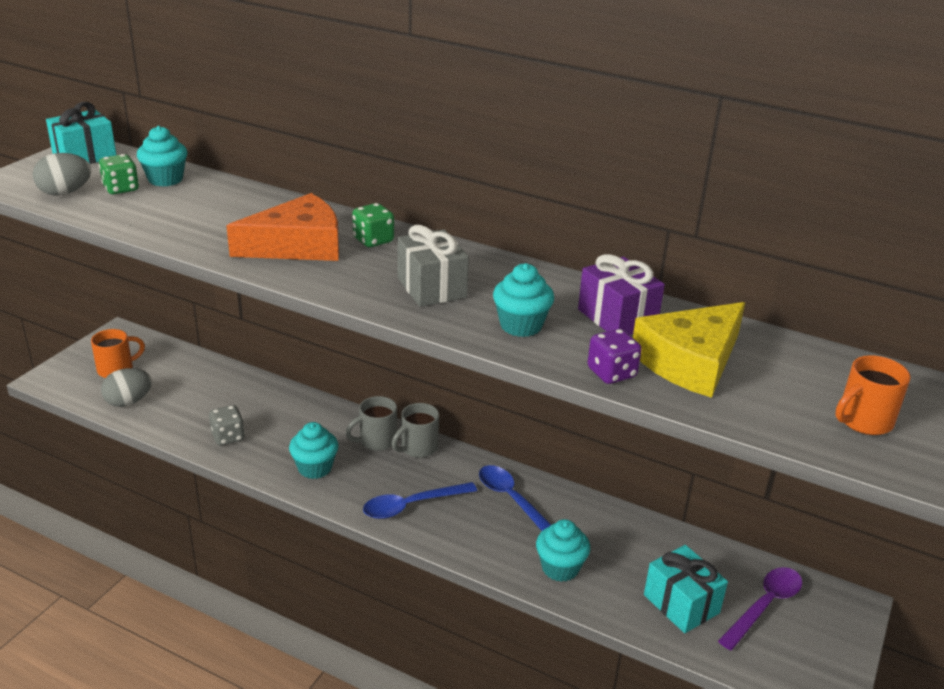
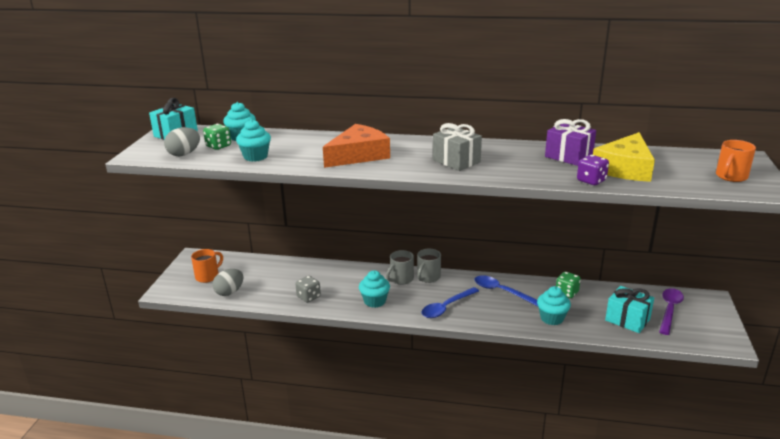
camera: 15 degrees left, 5 degrees down
(373, 240) = (400, 145): green dice -> green dice (566, 293)
(521, 325) = (523, 169): turquoise cupcake -> turquoise cupcake (255, 157)

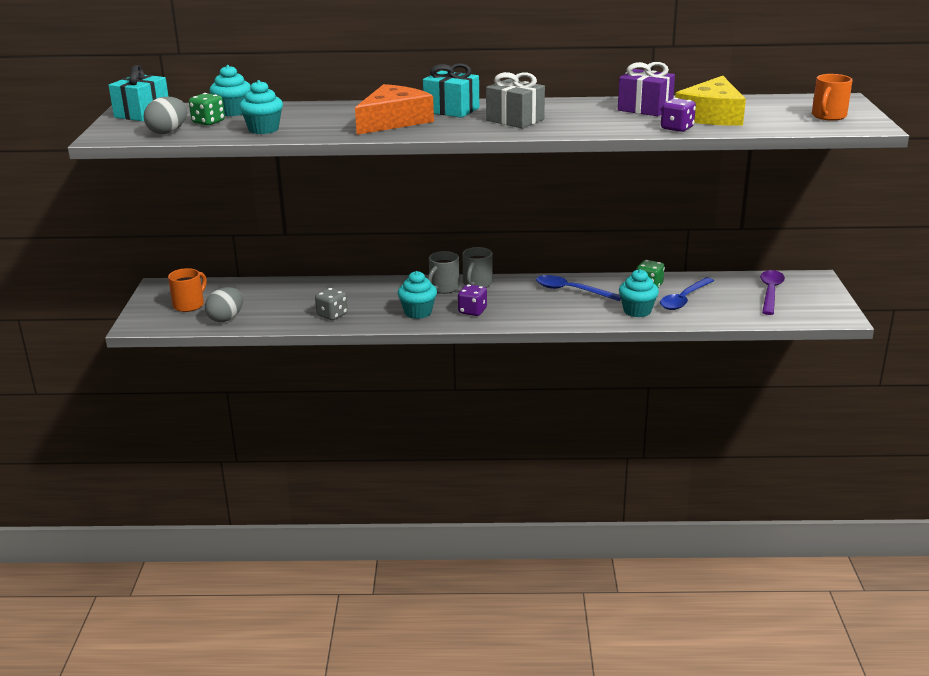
camera: 10 degrees left, 0 degrees up
(417, 304) = (472, 311): none -> purple dice
(446, 307) = (508, 311): blue spoon -> blue spoon (684, 299)
(627, 320) = (724, 305): turquoise gift -> turquoise gift (451, 110)

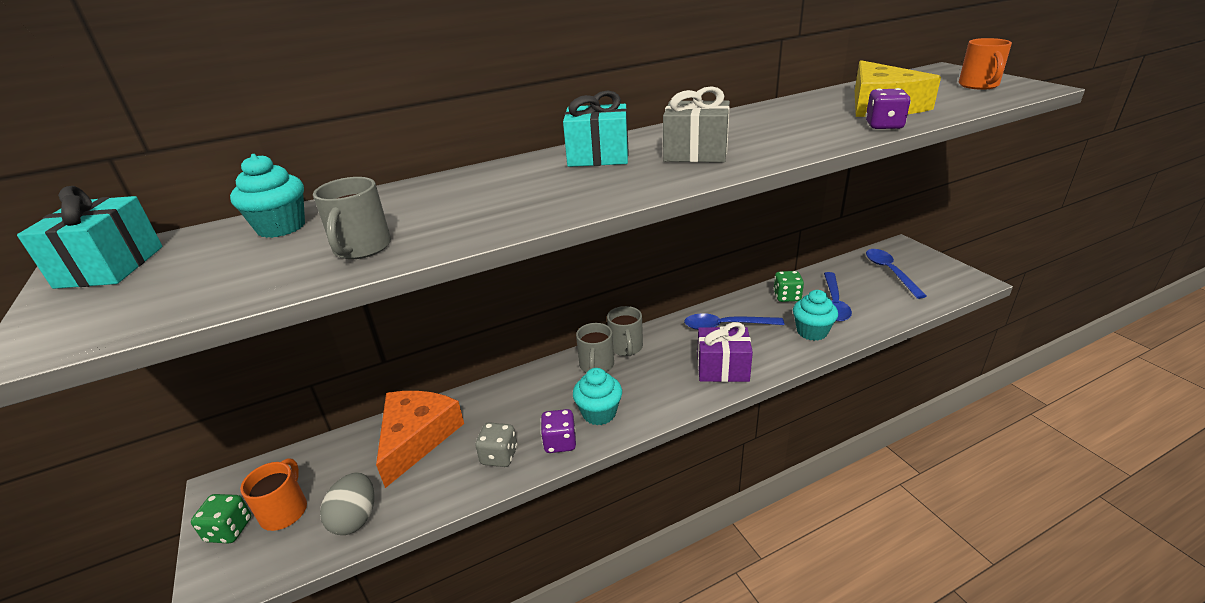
camera: 25 degrees left, 5 degrees up
(168, 132) = (183, 296): grey egg -> none
(208, 122) = (250, 257): green dice -> green dice (229, 530)
(263, 129) = (361, 248): turquoise cupcake -> grey mug
(393, 121) = (546, 188): orange cheese -> orange cheese (416, 438)
(472, 311) = (657, 389): purple dice -> purple dice (560, 442)
(645, 109) = (804, 111): purple gift -> purple gift (722, 368)
(770, 292) = (890, 272): purple spoon -> blue spoon

